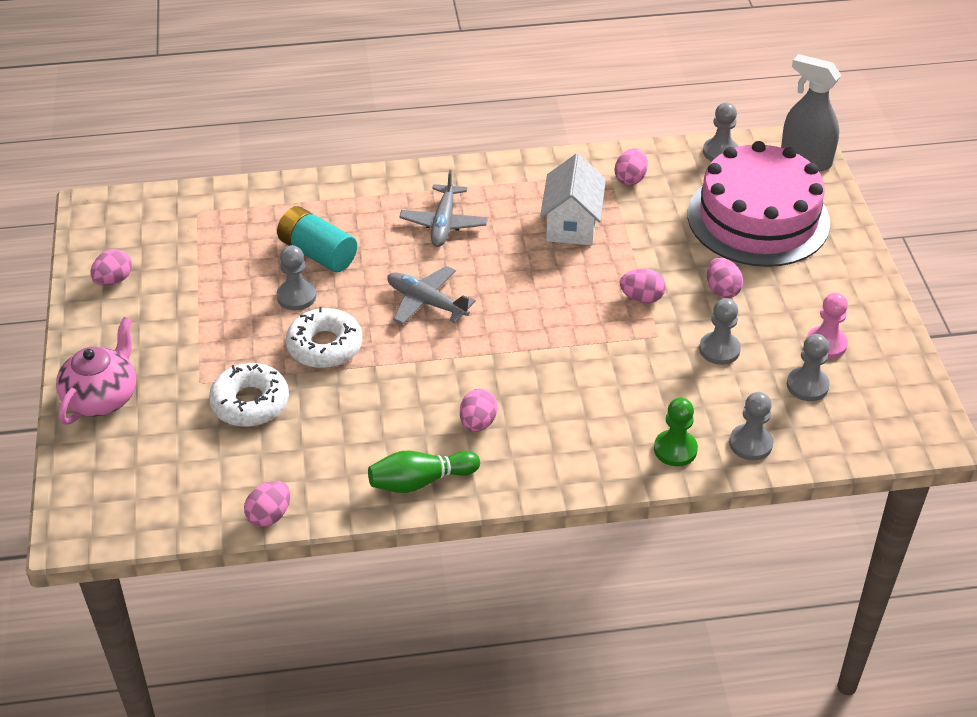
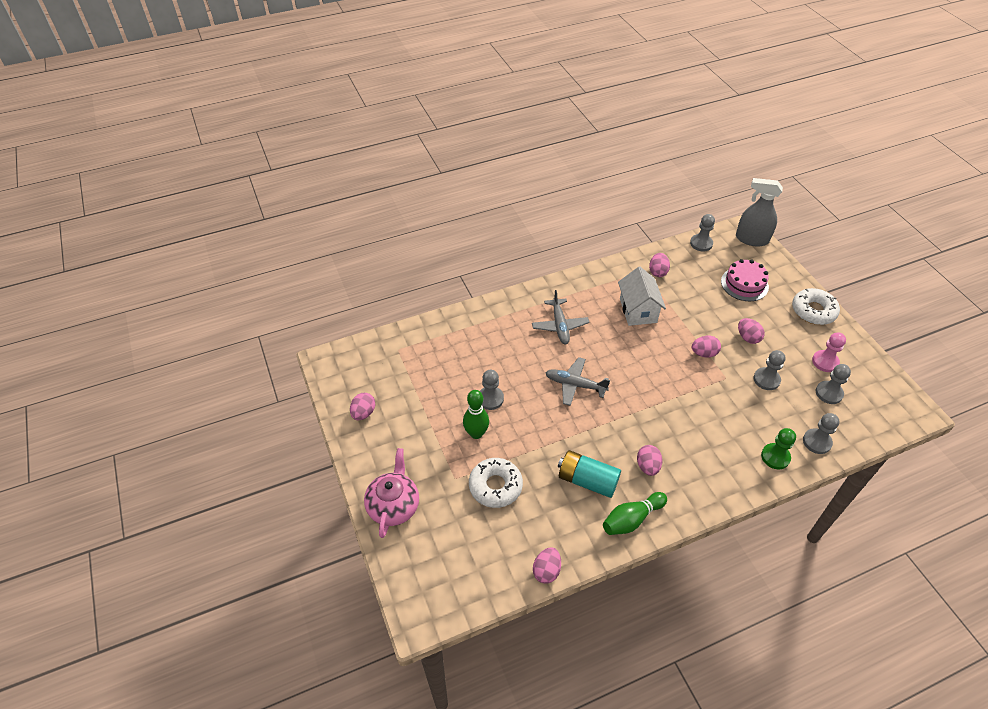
camera: 15 degrees left, 5 degrees up
(255, 334) = (476, 433): none -> green bowling pin
(317, 253) = (490, 364): turquoise battery -> turquoise battery (587, 480)
(325, 346) = (525, 432): white donut -> white donut (813, 311)
(758, 218) = (744, 284): pink cake -> pink cake, size x0.53

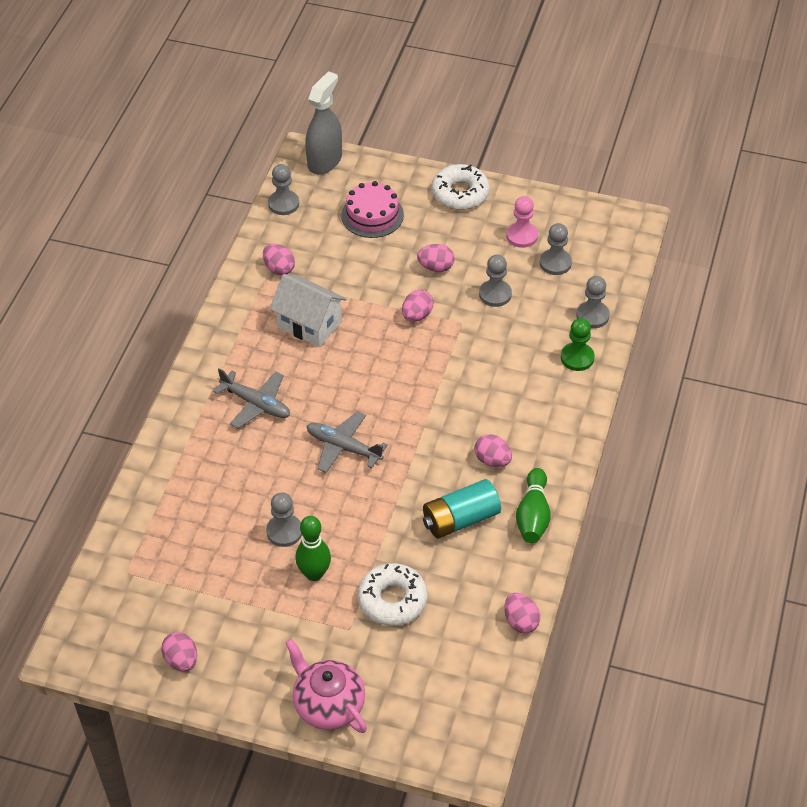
camera: 50 degrees left, 0 degrees up
(575, 385) = (343, 447): grey plane -> grey plane turned 60 degrees clockwise
(751, 239) = (325, 161): grey spray bottle -> grey spray bottle turned 150 degrees clockwise

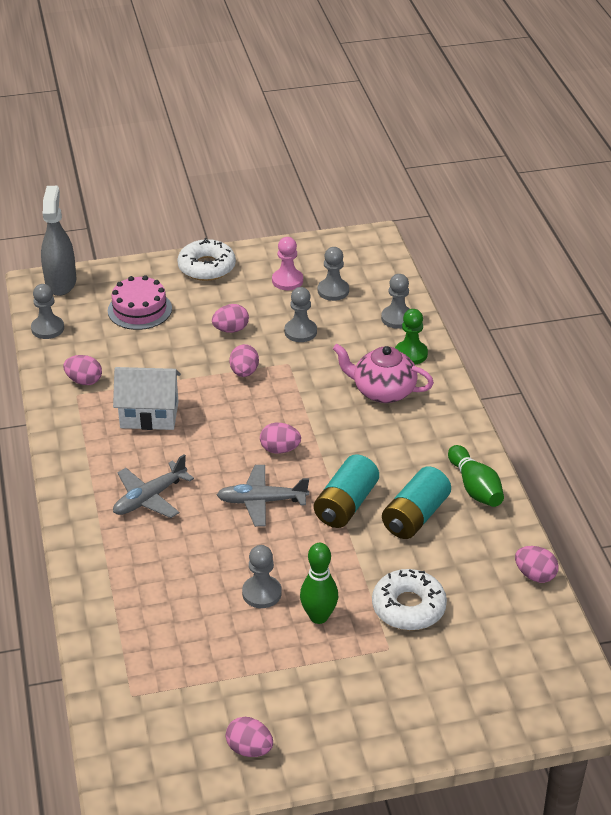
camera: 30 degrees left, 10 degrees down
(256, 404) = (149, 498): grey plane -> grey plane turned 135 degrees clockwise
(328, 705) = (422, 722): pink teapot -> pink teapot (383, 391)
(410, 482) = (346, 505): none -> turquoise battery
(492, 460) = (404, 459): pink egg -> pink egg (280, 449)

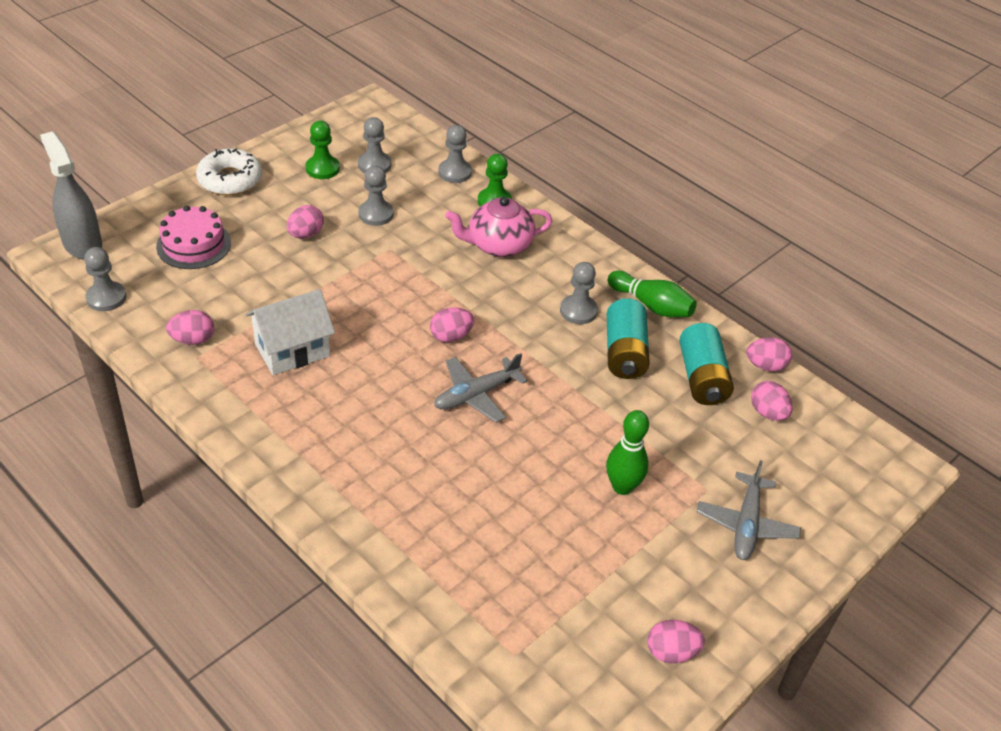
camera: 35 degrees left, 5 degrees up
(149, 498) = (363, 437): grey plane -> grey plane (746, 524)
(244, 372) = (354, 272): pink egg -> pink egg (768, 413)
(261, 593) = (552, 487): grey pawn -> grey pawn (578, 311)
(287, 281) = (322, 168): pink pawn -> green pawn
(346, 505) = (556, 366): turquoise battery -> turquoise battery (702, 378)
(408, 607) = (690, 441): white donut -> none

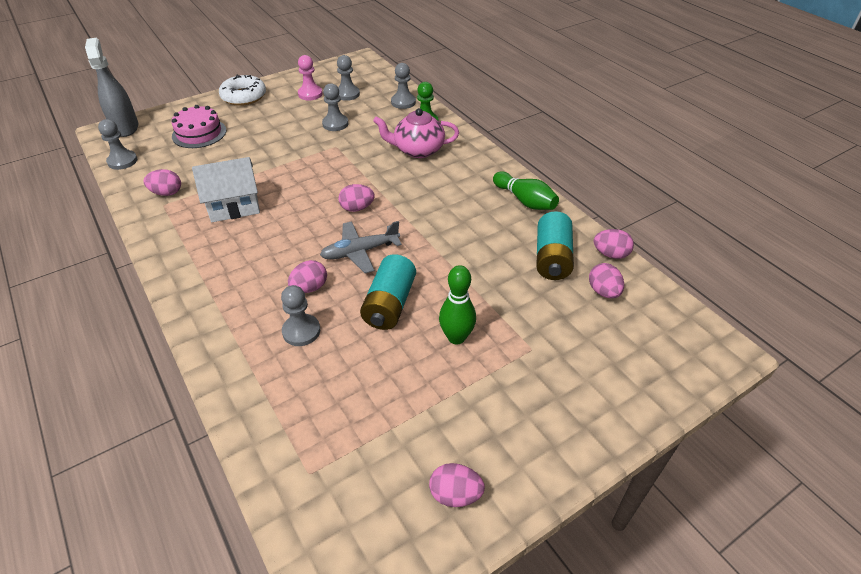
camera: 15 degrees right, 0 degrees up
(306, 234) = (279, 133): pink egg -> pink egg (310, 288)
(322, 168) = (310, 94): green pawn -> pink pawn
(578, 311) = (464, 199): grey pawn -> grey pawn (301, 331)
(624, 353) = (492, 233): turquoise battery -> turquoise battery (389, 304)
(746, 524) = (560, 384): grey plane -> none

